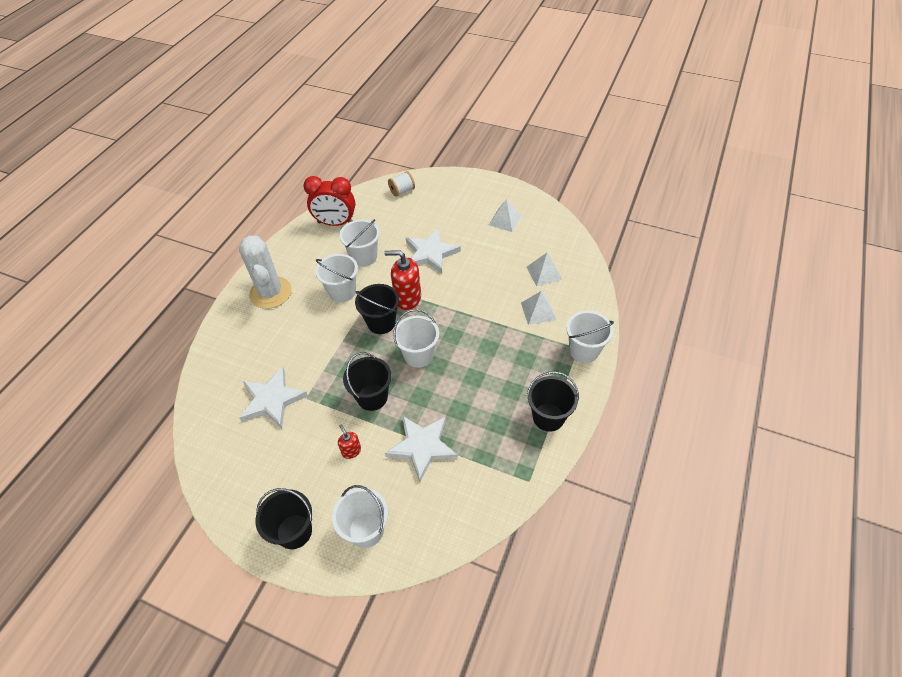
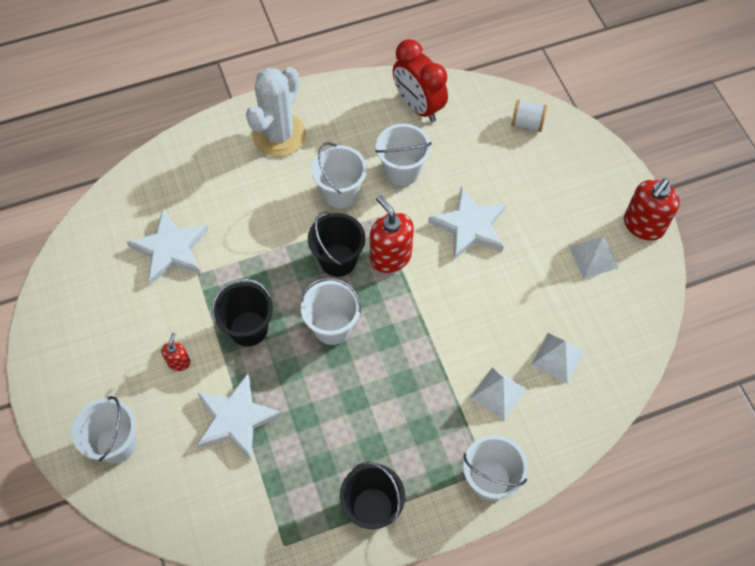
camera: 45 degrees right, 10 degrees up
(294, 531) = (68, 387): black bucket -> none
(509, 191) = (643, 225): none -> red soap dispenser

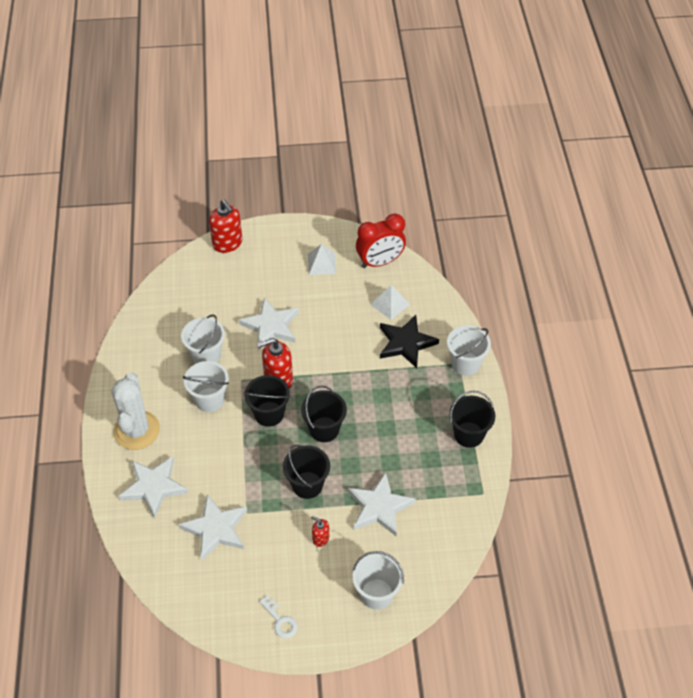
camera: 75 degrees left, 10 degrees down
(67, 347) = (280, 620): none -> white key
(211, 173) = (153, 487): none -> white star
(279, 135) = (136, 430): white cactus -> white cactus turned 45 degrees clockwise
(332, 327) = (324, 429): white bucket -> black bucket
(418, 106) = (151, 331): red clock -> red clock (380, 262)
(498, 393) = (406, 343): white pyramid -> black star
(527, 123) = (197, 270): white spool -> none
(643, 225) = (307, 230): red soap dispenser -> red soap dispenser (227, 243)

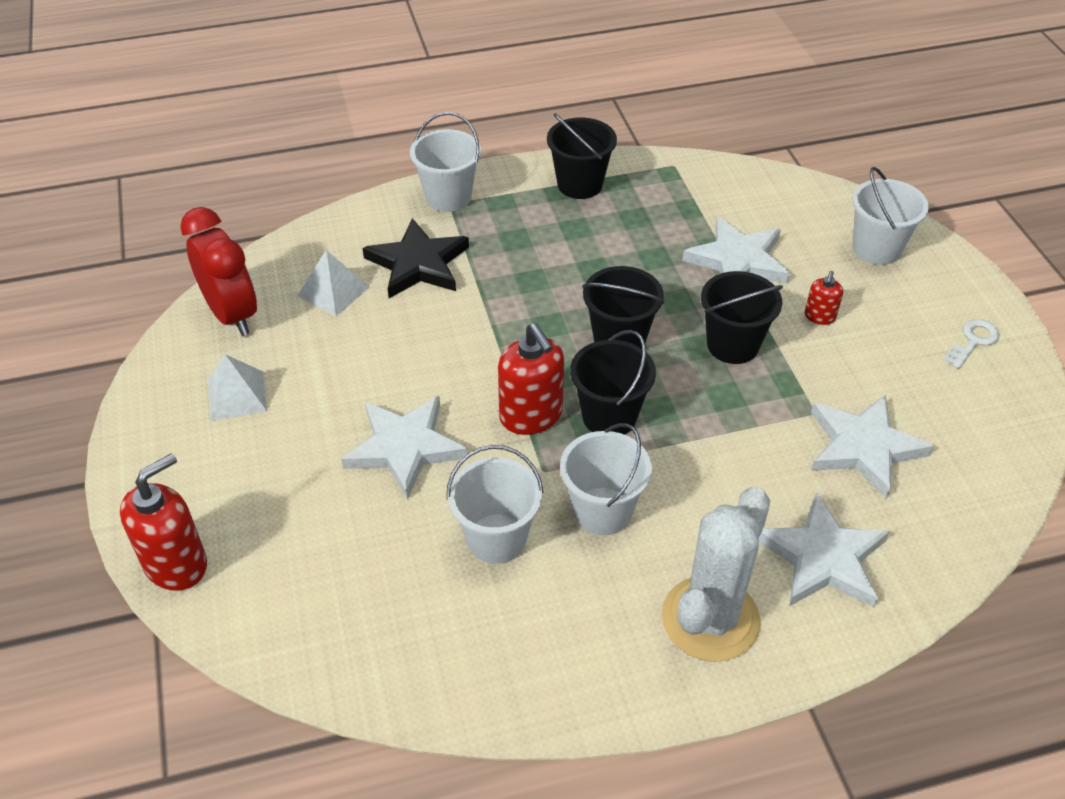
camera: 100 degrees left, 5 degrees down
(136, 430) = (710, 619): white cactus -> white cactus turned 45 degrees counterclockwise

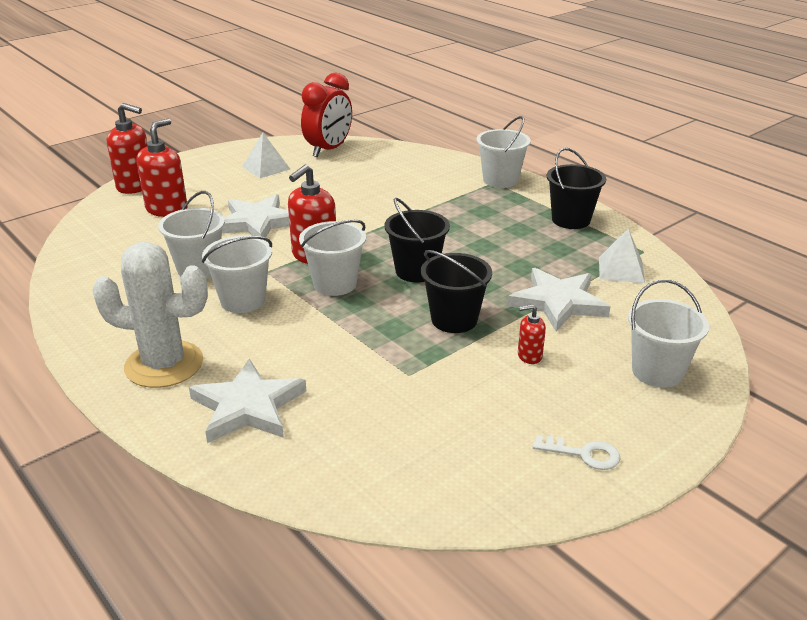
camera: 65 degrees right, 15 degrees down
(291, 539) = (167, 209): none -> red soap dispenser
(333, 291) = (373, 170): white pyramid -> white pyramid (621, 270)
(418, 264) = (424, 187): black star -> none
(609, 416) = (335, 284): black bucket -> white bucket
(864, 447) = (385, 407): white star -> none

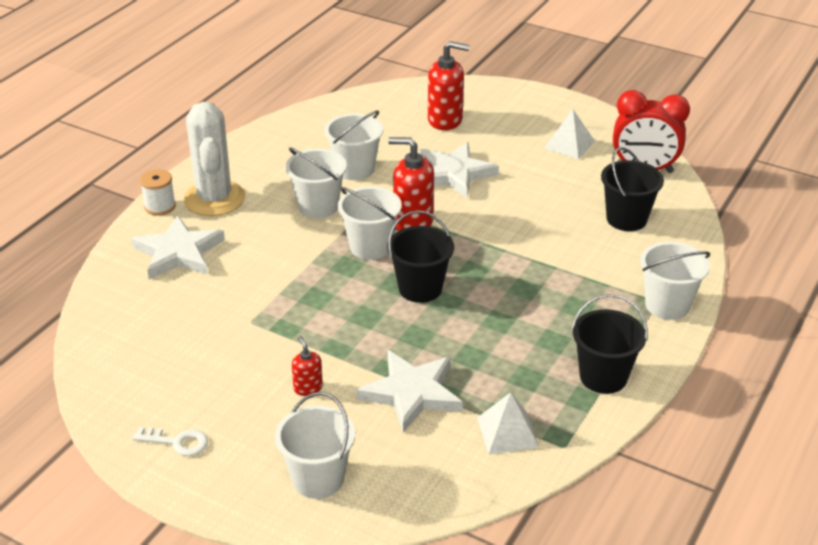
camera: 70 degrees right, 5 degrees up
(135, 186) = (477, 90): red soap dispenser -> none
(140, 408) = (160, 206): none -> white spool
(454, 320) = (346, 330): black bucket -> black bucket (626, 219)
(583, 454) = (177, 442): white key -> white key turned 75 degrees counterclockwise

